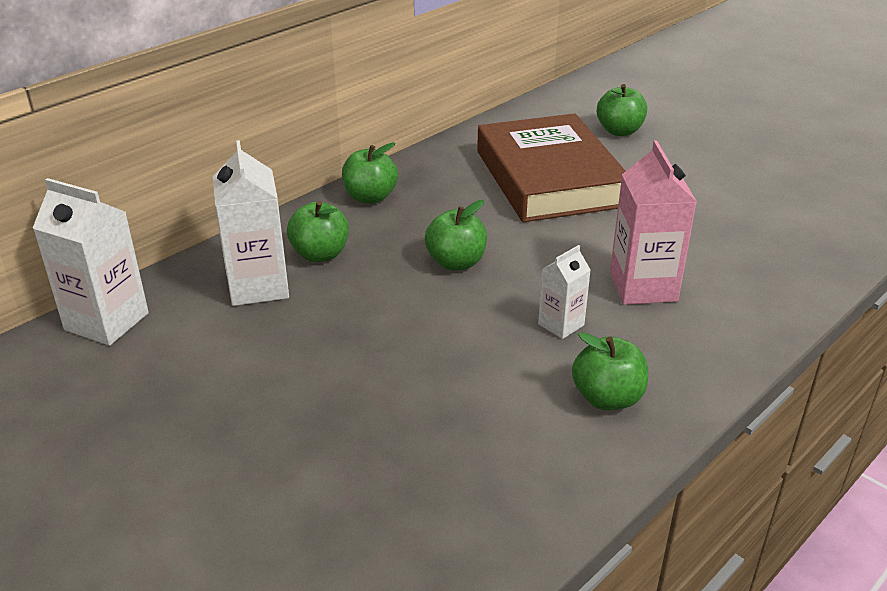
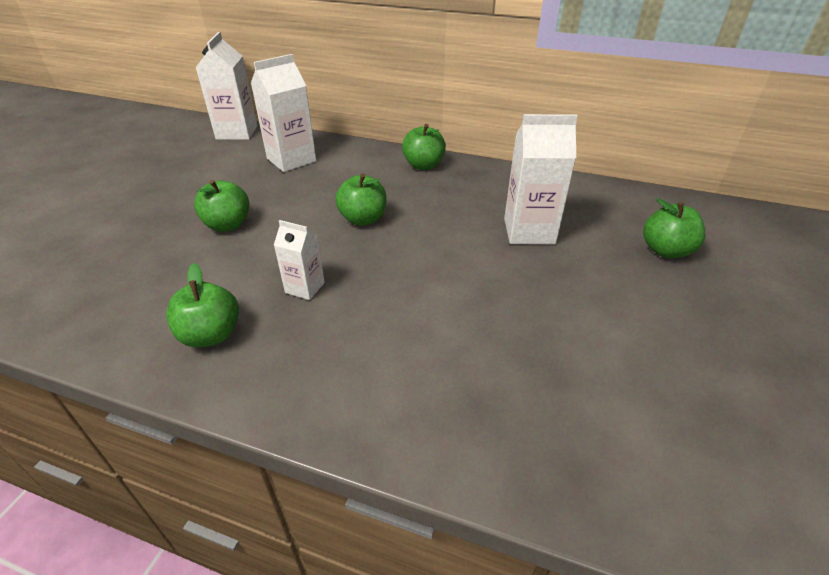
camera: 65 degrees right, 5 degrees up
(320, 254) = (339, 168): green apple -> green apple (228, 225)
(549, 178) = (529, 231): brown book -> white carton
(643, 287) = (388, 323): pink carton -> none

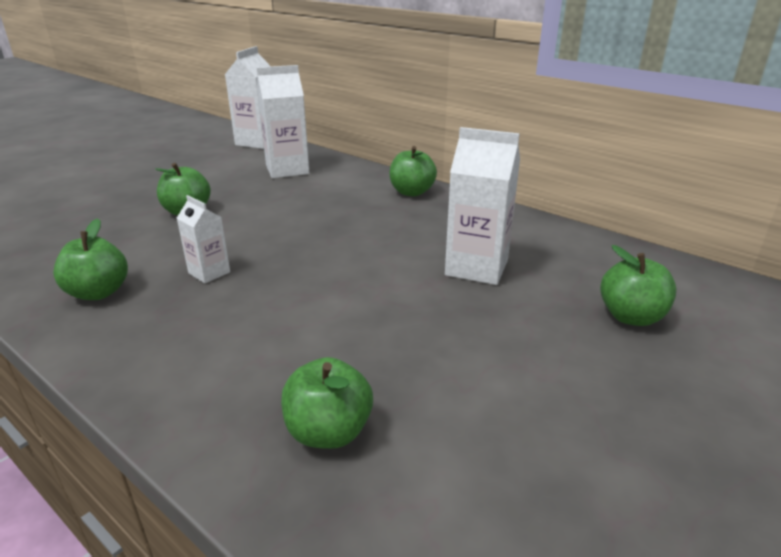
camera: 20 degrees right, 10 degrees down
(363, 219) = (312, 227): green apple -> green apple (328, 432)

